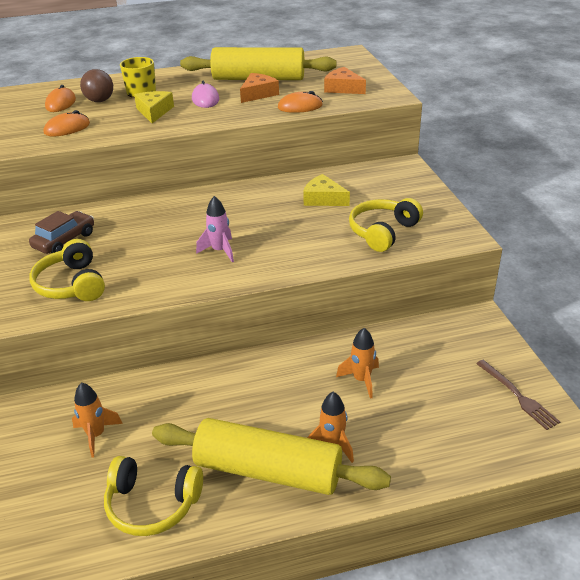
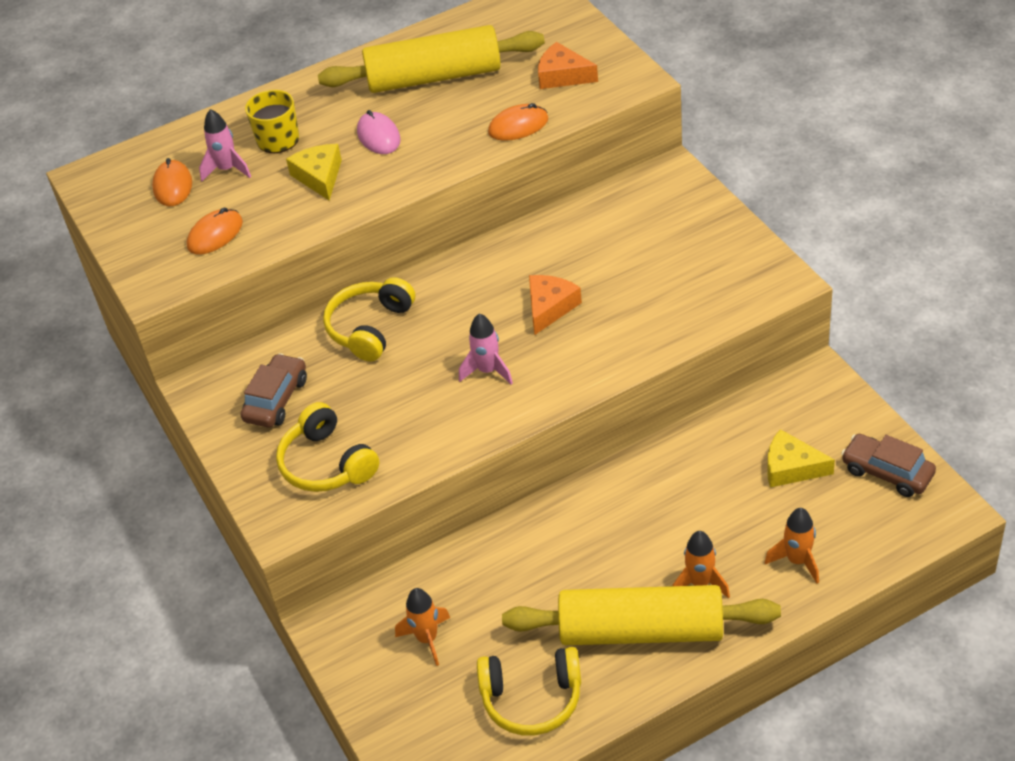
camera: 10 degrees left, 10 degrees up
(100, 101) = (227, 169): brown ball -> pink rocket
(258, 94) = (448, 110): orange cheese -> orange cheese (550, 307)
(323, 199) = (584, 255): yellow cheese -> yellow cheese (791, 467)
(361, 380) = (705, 495): orange rocket -> orange rocket (797, 561)
(383, 232) = (680, 295): yellow headphones -> yellow headphones (370, 328)
(518, 396) = (887, 472): brown fork -> brown car

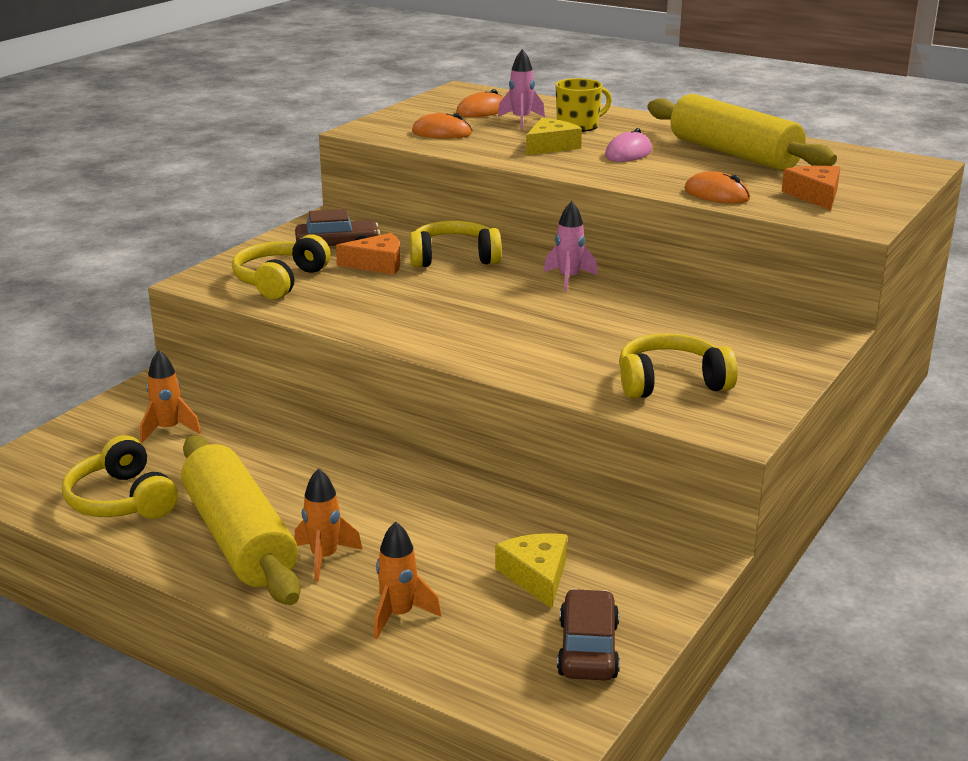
camera: 55 degrees right, 20 degrees down
(488, 371) = (448, 315): pink rocket -> pink rocket (569, 279)
(550, 307) = (559, 322): orange cheese -> orange cheese (377, 264)
(693, 285) = (671, 382): none -> yellow headphones

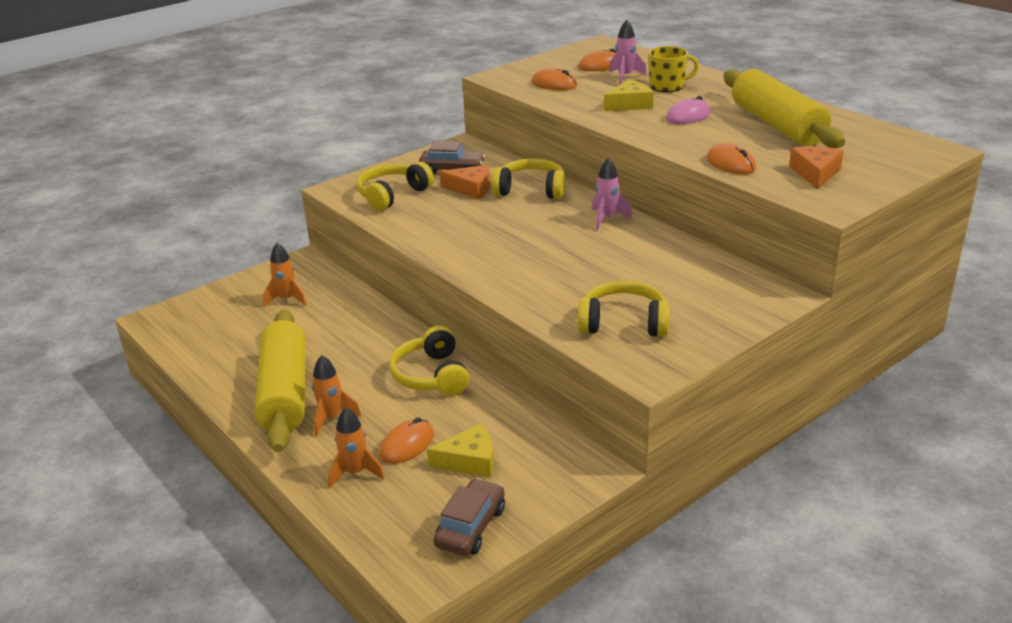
camera: 20 degrees right, 5 degrees up
(122, 500) = (227, 349): yellow headphones -> yellow headphones (431, 375)
(444, 571) = (407, 444): none -> orange mouse
(536, 576) = (470, 460): yellow cheese -> yellow cheese turned 75 degrees clockwise

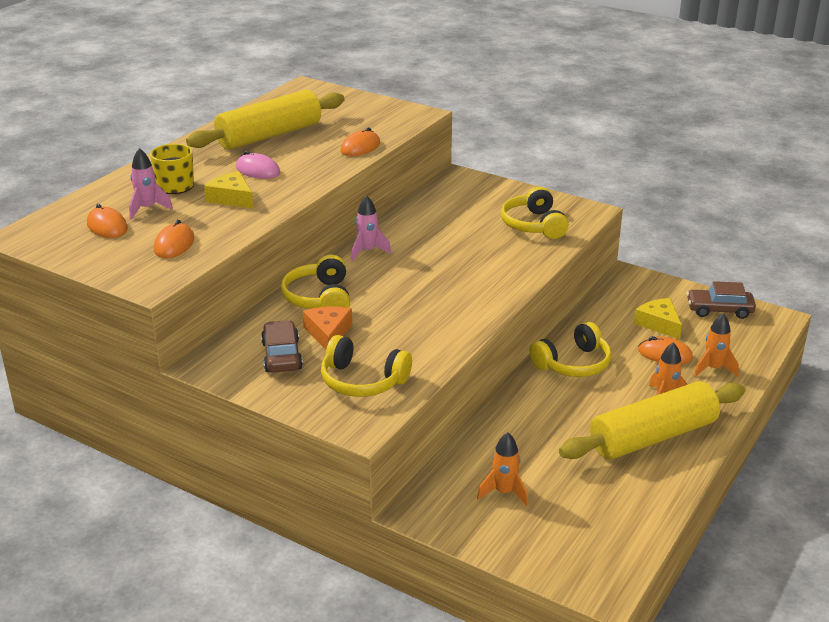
camera: 110 degrees left, 0 degrees up
(815, 173) = (365, 120): orange cheese -> none

